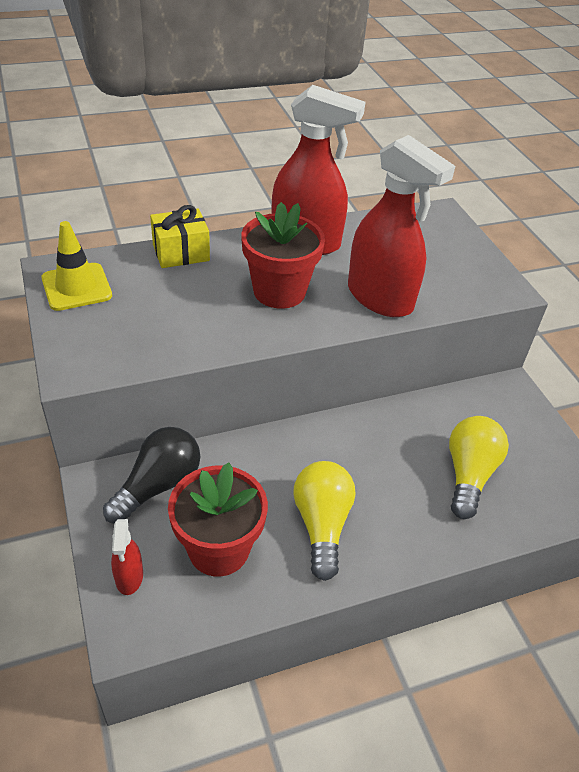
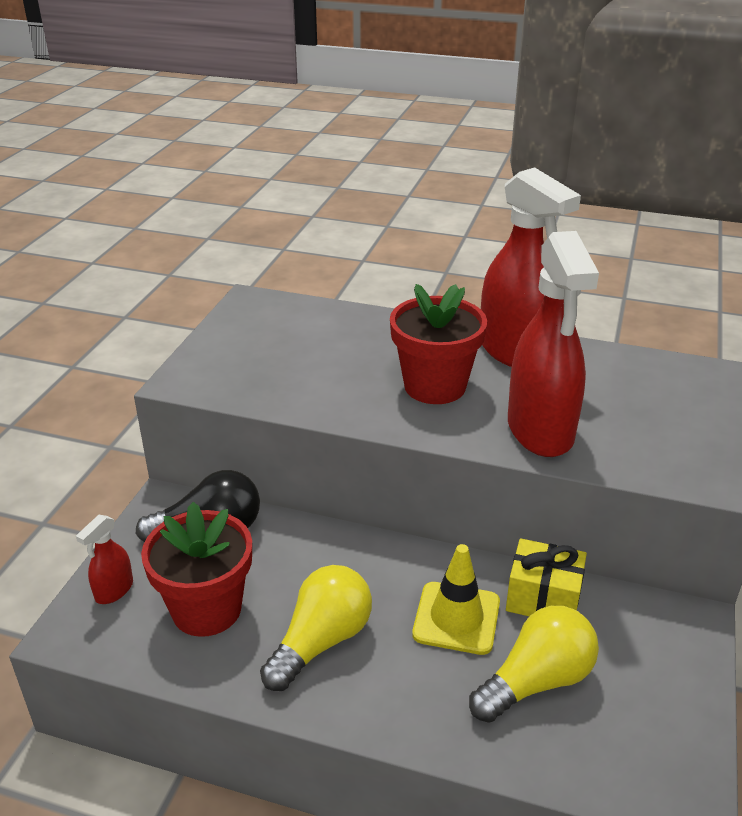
camera: 40 degrees right, 10 degrees down
(76, 287) = (254, 320): yellow traffic cone -> yellow traffic cone (456, 618)
(181, 253) = (375, 322): yellow gift -> yellow gift (543, 598)

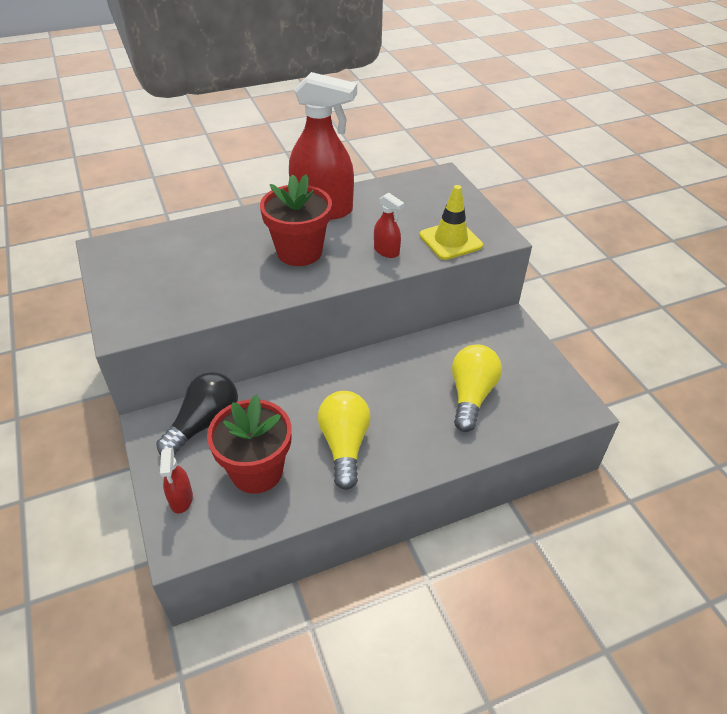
camera: 40 degrees left, 10 degrees up
(456, 618) = (402, 387): yellow traffic cone -> yellow traffic cone (450, 240)
(540, 431) = (386, 251): red spray bottle -> red spray bottle, size x0.45
(543, 598) = (434, 351): yellow gift -> none

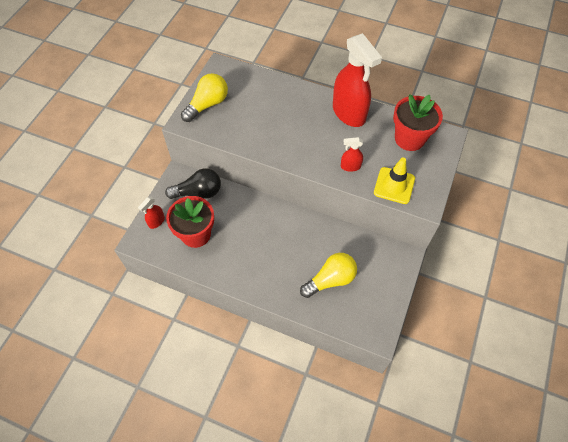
camera: 45 degrees right, 15 degrees up
(299, 252) = (305, 134): red flower pot -> red flower pot (409, 139)
(344, 446) = (243, 254): yellow light bulb -> yellow light bulb (207, 104)
(386, 251) = (350, 166): red spray bottle -> red spray bottle turned 90 degrees clockwise

